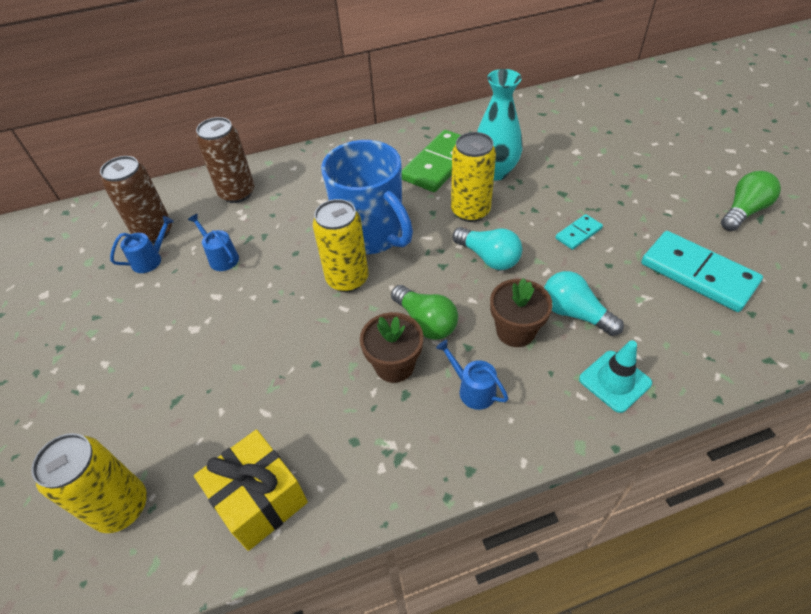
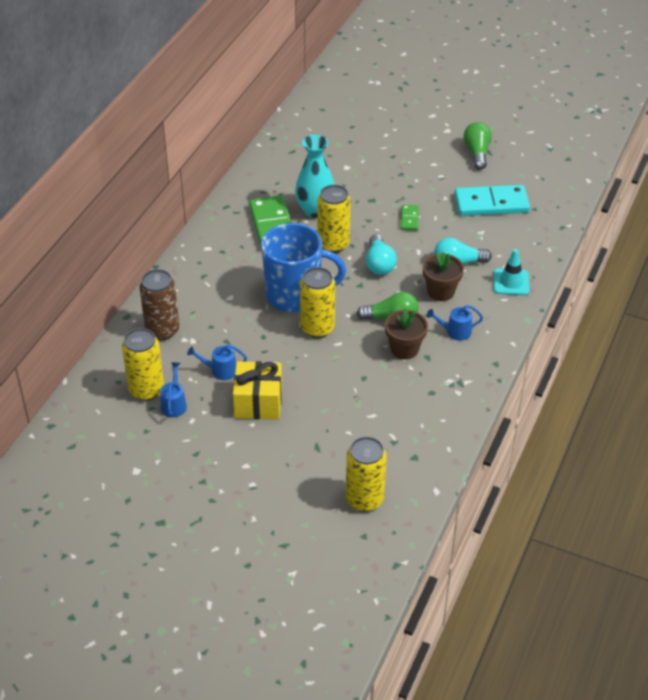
camera: 50 degrees left, 5 degrees down
(154, 232) = (146, 390): brown can -> yellow can
(260, 499) = (423, 444): yellow gift -> yellow gift (258, 402)
(488, 257) = (379, 264): turquoise light bulb -> turquoise light bulb turned 90 degrees clockwise
(578, 233) = (409, 219): turquoise domino -> green domino

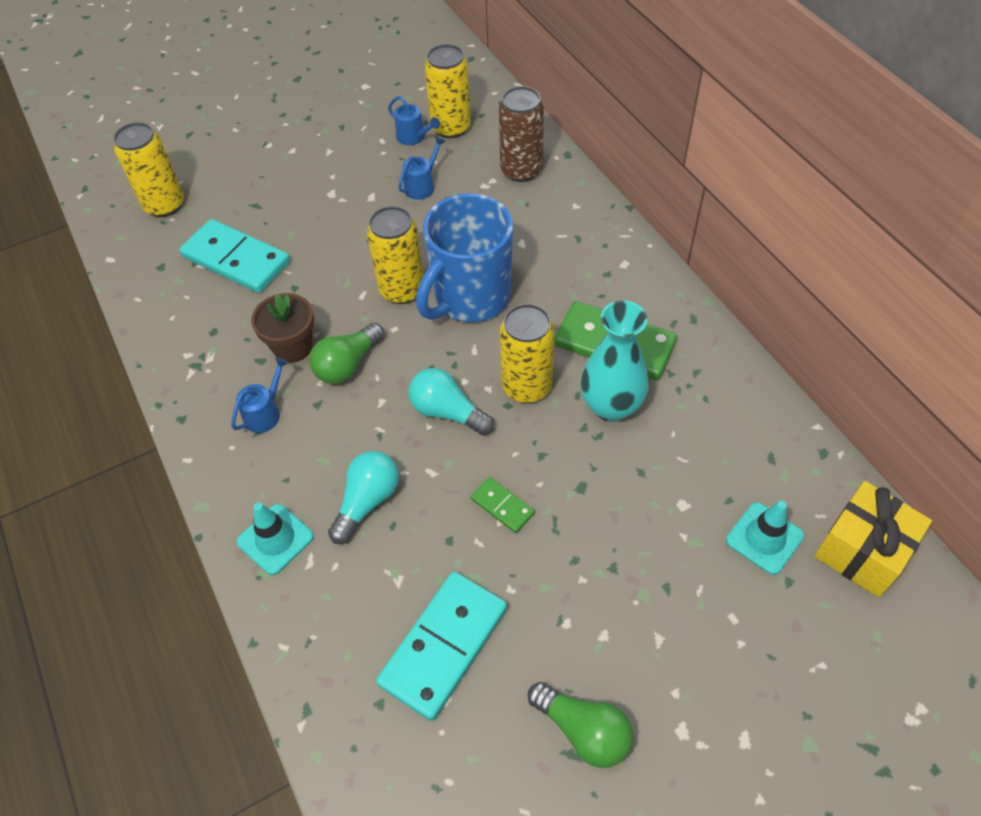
camera: 130 degrees right, 10 degrees up
(258, 402) = (352, 192): yellow gift -> yellow gift (862, 551)
(338, 139) = (764, 538): none -> turquoise traffic cone
(371, 421) = (236, 260): none -> turquoise domino
(441, 291) = (339, 445): brown flower pot -> none

